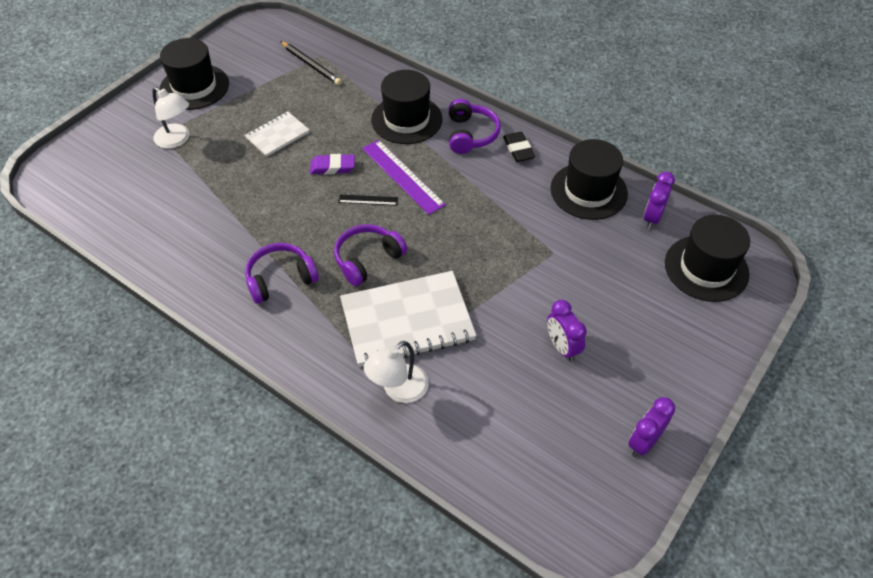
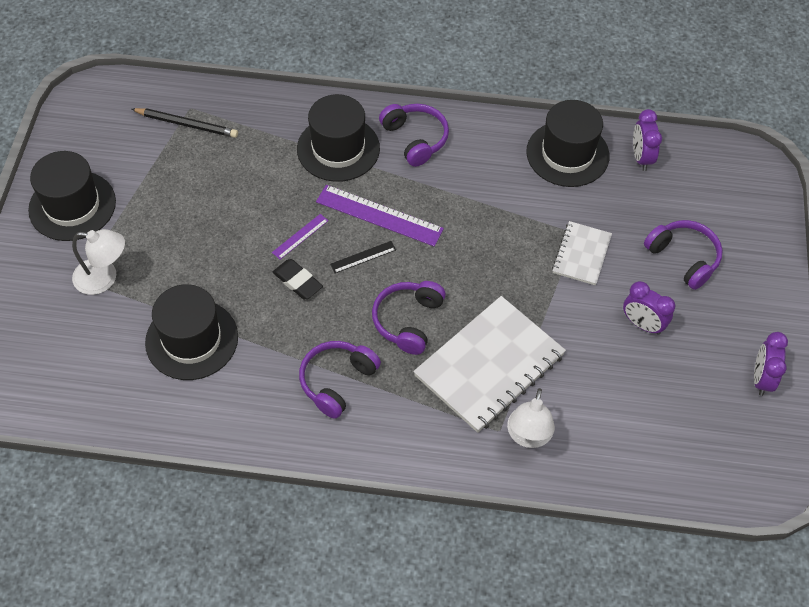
camera: 30 degrees left, 5 degrees up
(277, 135) = (213, 224): white notebook -> white notebook (581, 254)
(332, 167) = (300, 236): purple eraser -> purple ruler
(518, 149) = (473, 136): black eraser -> black eraser (297, 281)
(637, 310) = (683, 258): none -> purple headphones
(706, 268) = (716, 189): black hat -> black hat (192, 339)

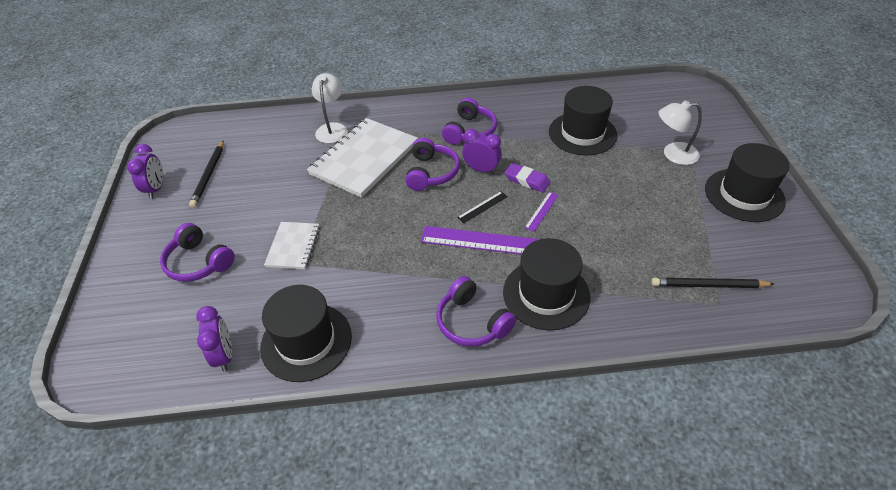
camera: 170 degrees right, 10 degrees down
(297, 281) = (527, 180): black eraser -> purple eraser
(642, 324) = (244, 205): purple clock -> purple clock (481, 169)
(696, 386) = (209, 175): none -> black pencil

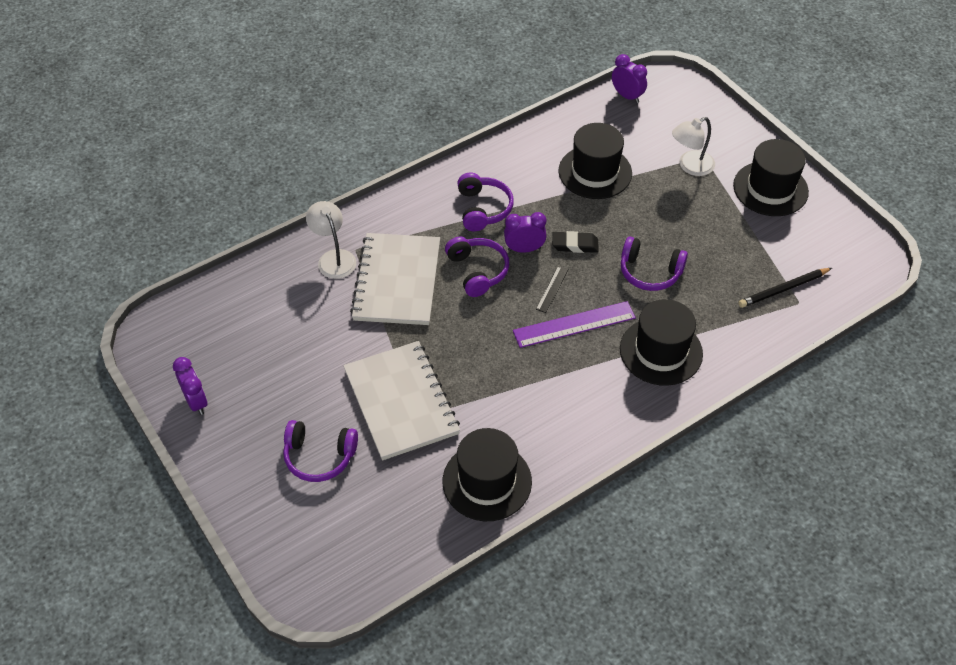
camera: 30 degrees left, 5 degrees up
(209, 175) = (242, 363): black pencil -> none
(224, 355) = (423, 526): purple clock -> purple clock (627, 96)
(293, 246) = (401, 402): white notebook -> white notebook, size x1.87
(472, 322) = (616, 402): purple headphones -> purple headphones (650, 272)
(527, 180) = (575, 245): purple eraser -> black eraser
(542, 211) = (608, 272): purple ruler -> none

